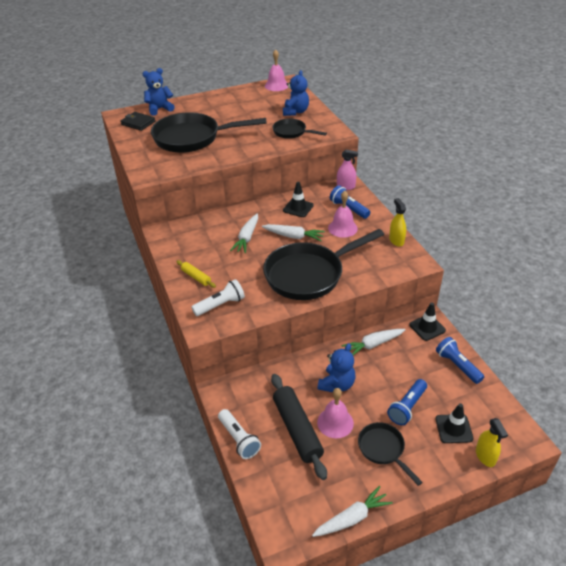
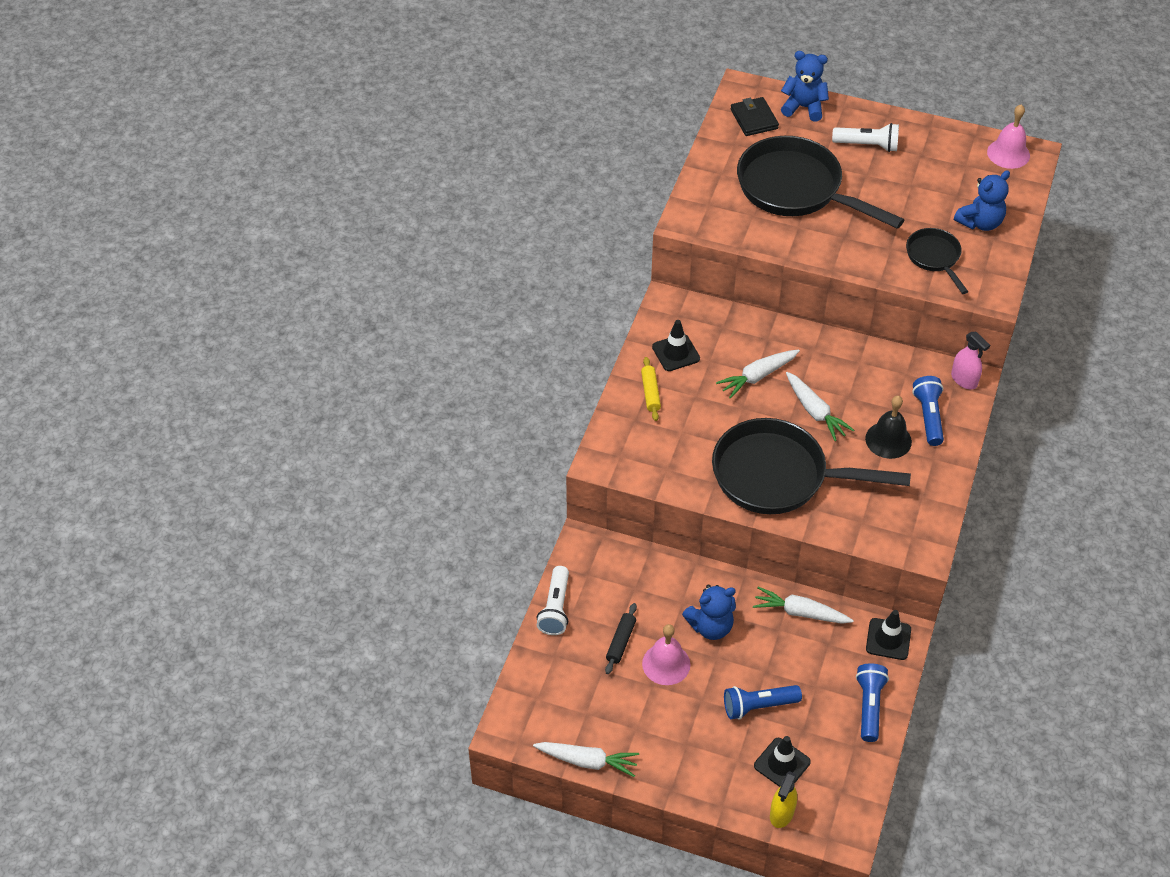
camera: 40 degrees right, 10 degrees up
(220, 305) = (644, 447): white flashlight -> white flashlight (868, 145)
(297, 429) = (620, 642): black rolling pin -> black rolling pin, size x0.50
(298, 208) = (865, 373): black traffic cone -> black traffic cone (676, 353)
(342, 228) = (888, 440): pink bell -> black bell
(383, 449) = (685, 726): black pan -> none
(396, 240) = (935, 503): yellow spray bottle -> none

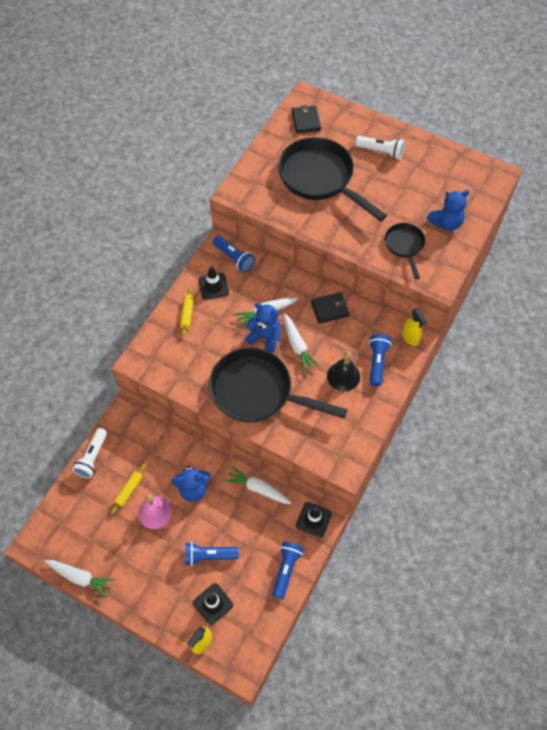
camera: 10 degrees right, 10 degrees up
(620, 642) = (129, 490): black rolling pin -> yellow rolling pin
(693, 313) = (234, 258): none -> blue flashlight
(803, 107) = (343, 117): blue teddy bear -> blue teddy bear (265, 337)
(844, 360) = (329, 309): none -> black wallet
(964, 380) = (410, 337): pink spray bottle -> yellow spray bottle
(1008, 153) = (481, 172): pink bell -> none

